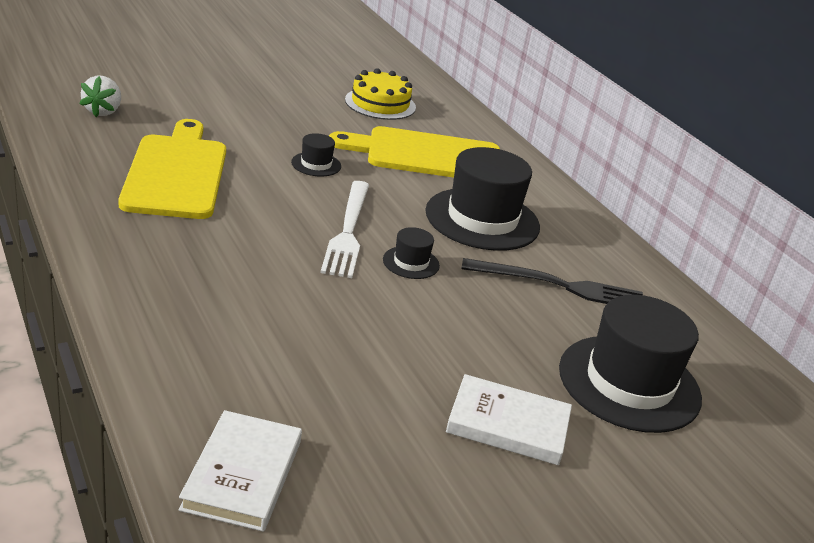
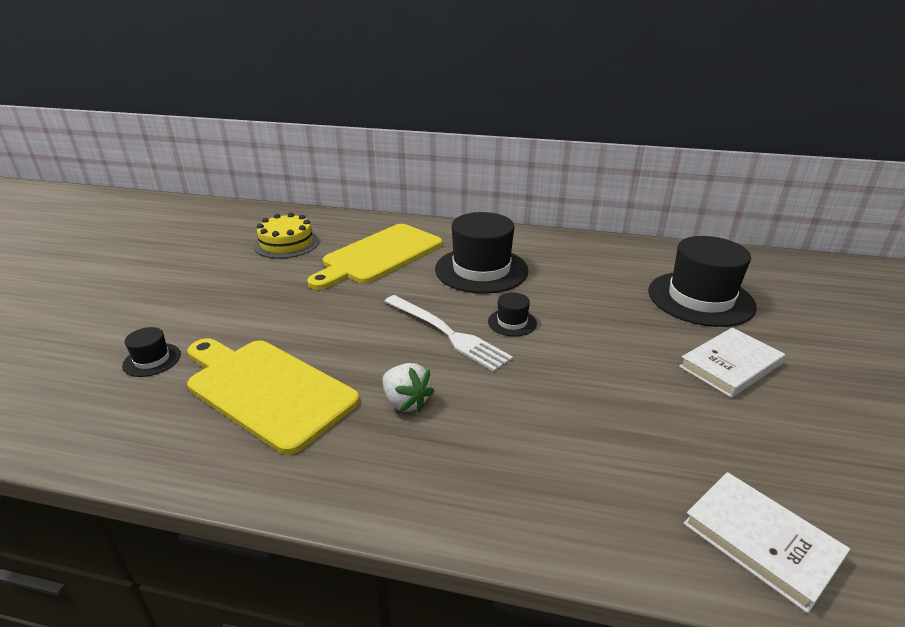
camera: 45 degrees left, 0 degrees up
(103, 111) = (97, 393): white strawberry -> white strawberry (406, 402)
(316, 164) = (337, 308): black hat -> black hat (152, 360)
(559, 286) = (581, 276): black fork -> none

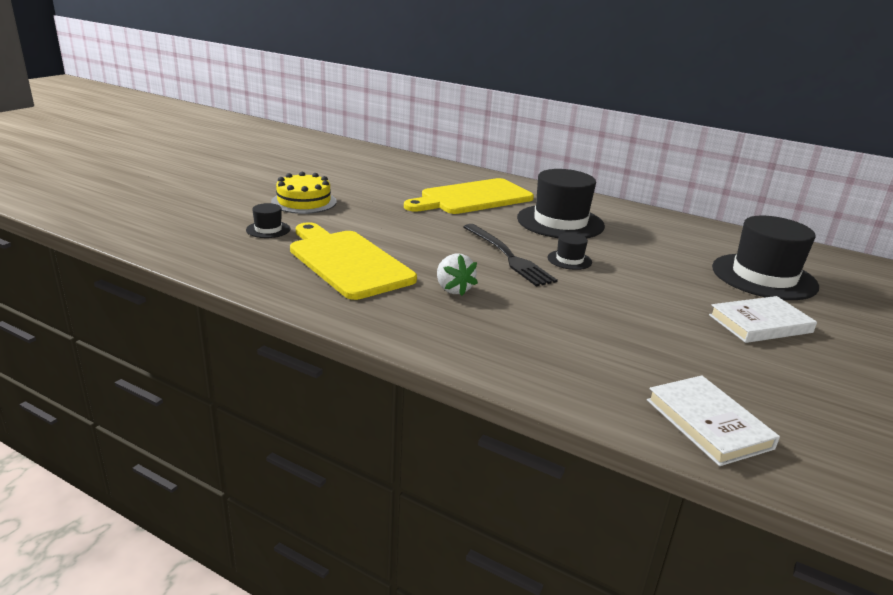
camera: 15 degrees right, 5 degrees down
(286, 243) = (396, 177): yellow cake -> yellow cake (304, 202)
(447, 333) = (508, 256): white fork -> black fork

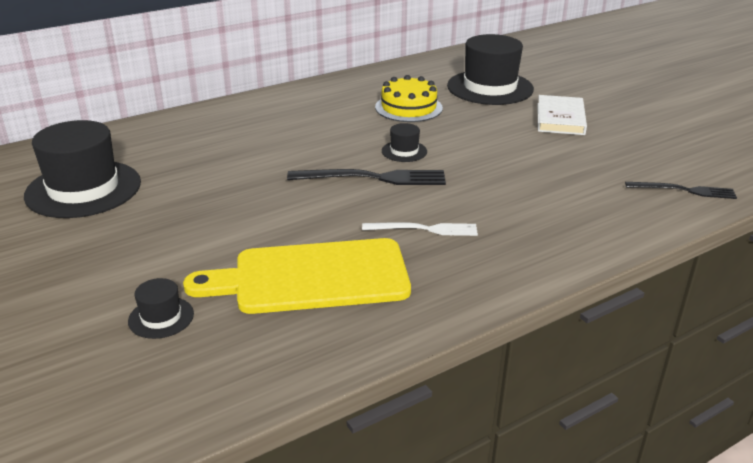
camera: 60 degrees left, 5 degrees up
(304, 202) = (92, 267): yellow cake -> yellow cake (408, 107)
(453, 289) = (424, 229): white strawberry -> white fork
(472, 198) = (209, 151): yellow cutting board -> none
(560, 222) = (318, 127): black hat -> black hat (83, 189)
(708, 424) = (684, 190): white book -> black fork

